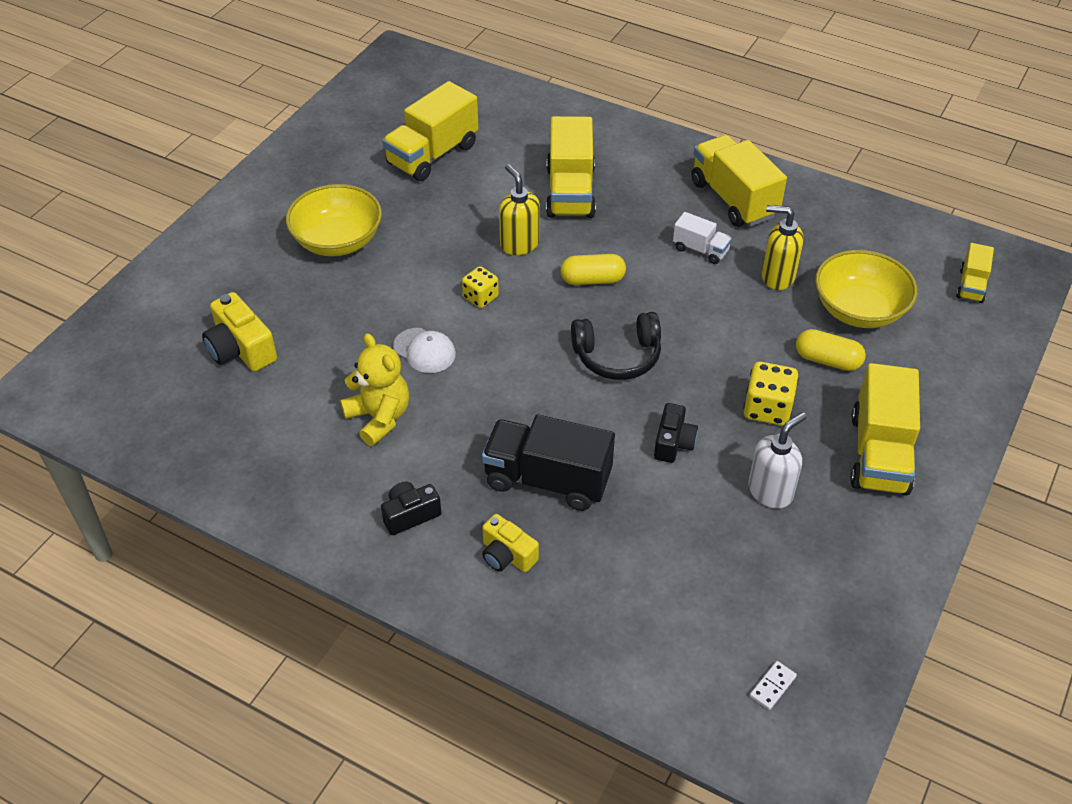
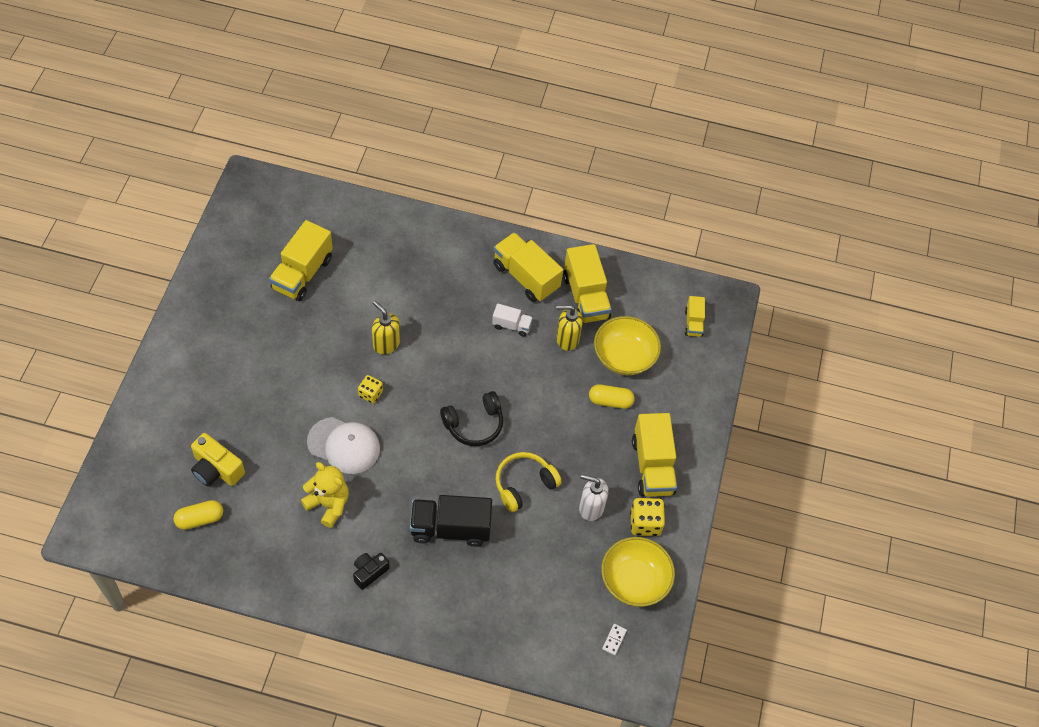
camera: 20 degrees left, 10 degrees up
(337, 241) = (256, 364): yellow bowl -> yellow bowl (634, 580)
(424, 351) = (344, 445): white cap -> white cap, size x1.62
(507, 555) = (438, 587): yellow camera -> none
(570, 192) = (411, 290): yellow truck -> yellow truck (585, 297)
(592, 280) = (443, 365): yellow capsule -> yellow capsule (200, 519)
(673, 443) = (524, 484): black camera -> yellow headphones
(767, 409) = (578, 446): yellow dice -> yellow dice (645, 523)
(770, 491) = (590, 508): white soap dispenser -> white soap dispenser turned 105 degrees counterclockwise

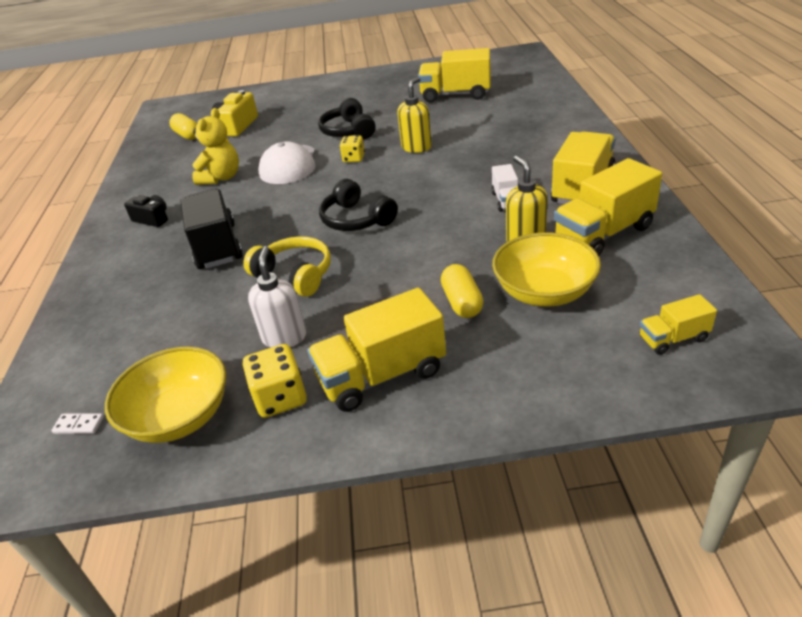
camera: 80 degrees right, 20 degrees down
(310, 380) = (348, 131): none -> black headphones

